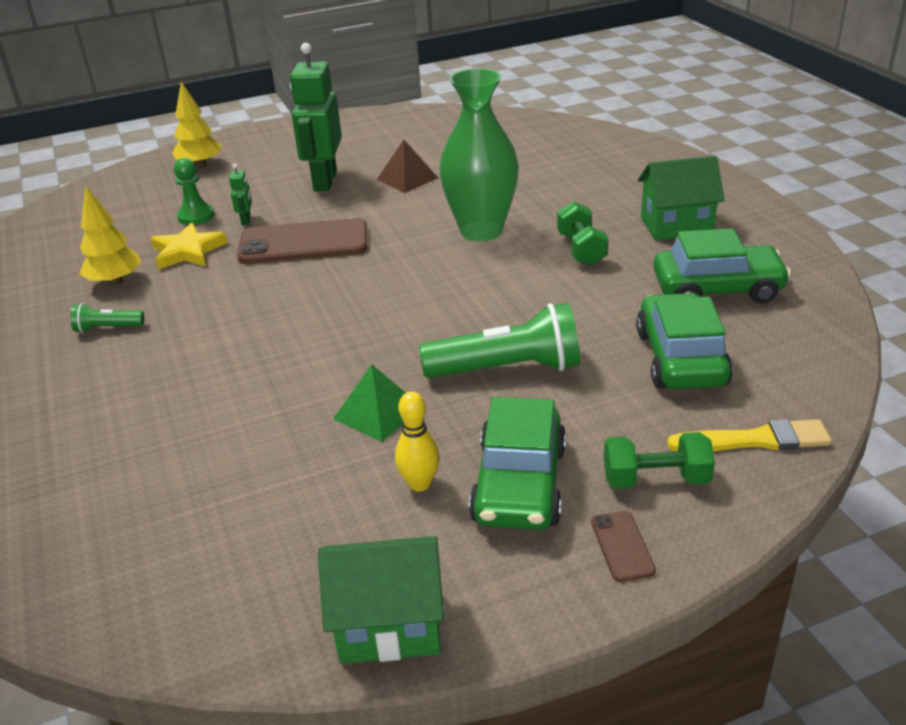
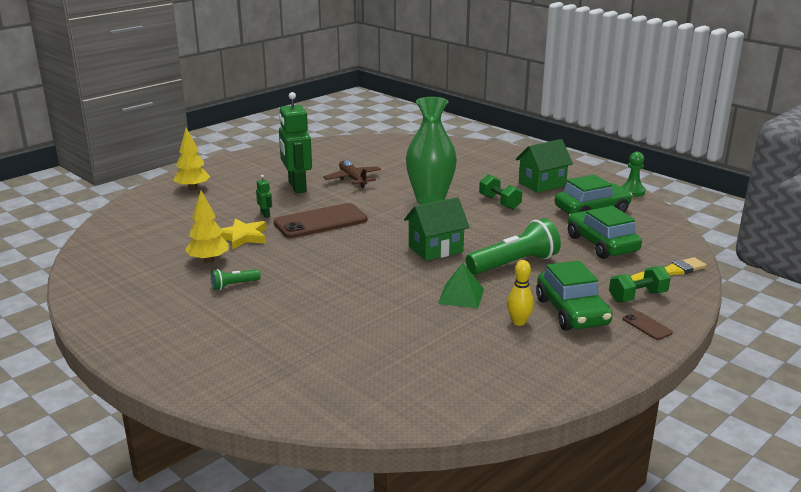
camera: 25 degrees left, 10 degrees down
(196, 216) = (225, 217): green pawn -> green pawn (632, 191)
(389, 625) = (564, 381): green house -> green house (435, 249)
(407, 178) = (353, 179): brown pyramid -> brown plane

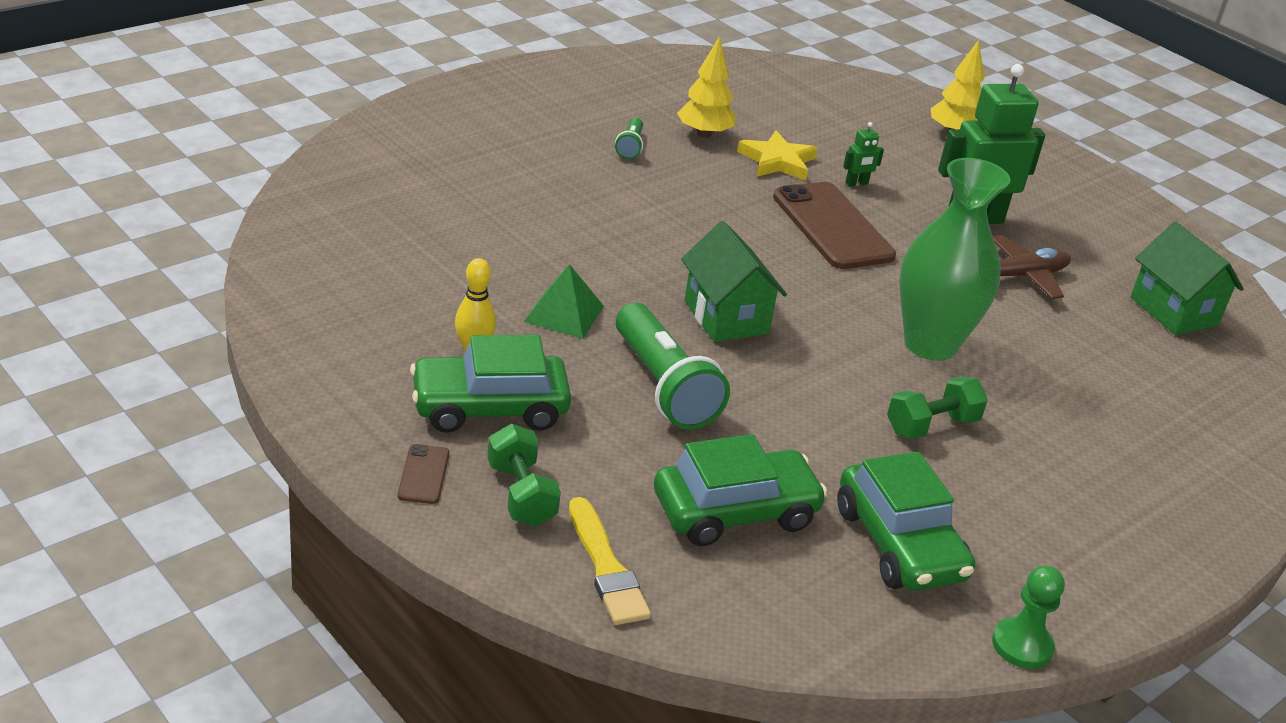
camera: 90 degrees right, 10 degrees up
(234, 285) = (630, 147): green flashlight -> green flashlight turned 150 degrees counterclockwise
(542, 184) = (1042, 507): green house -> green house (1173, 311)
(647, 326) = (423, 474): brown phone -> brown phone turned 60 degrees counterclockwise

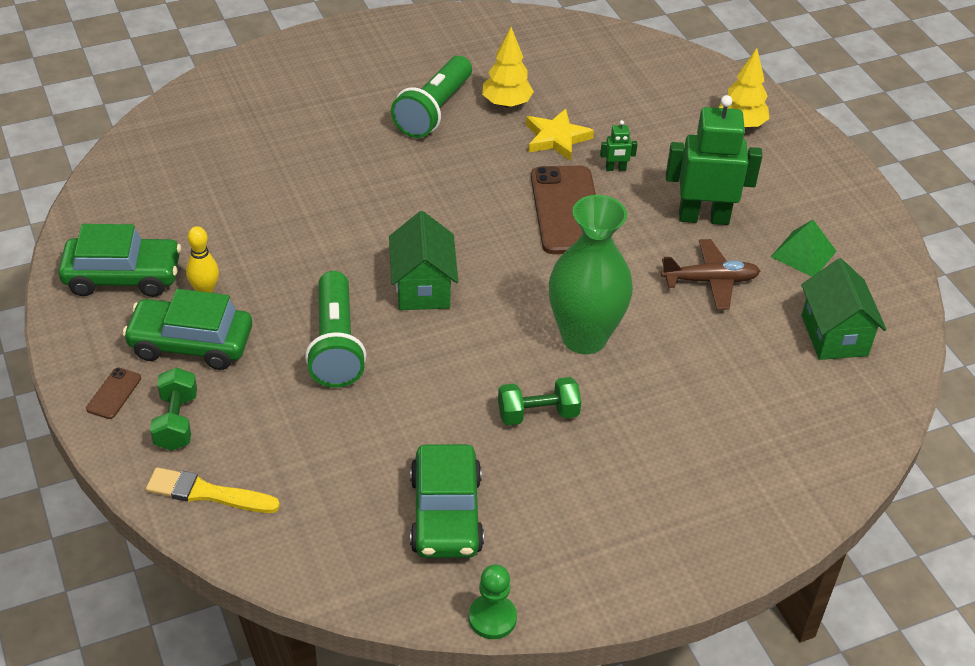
camera: 20 degrees right, 10 degrees up
(564, 313) = (292, 267): green pyramid -> green pyramid (803, 253)
(606, 567) = (207, 493): yellow brush -> yellow brush turned 105 degrees clockwise
(630, 147) = (434, 111): green flashlight -> green flashlight, size x2.08
(735, 511) = (331, 464): green car -> green car (123, 276)

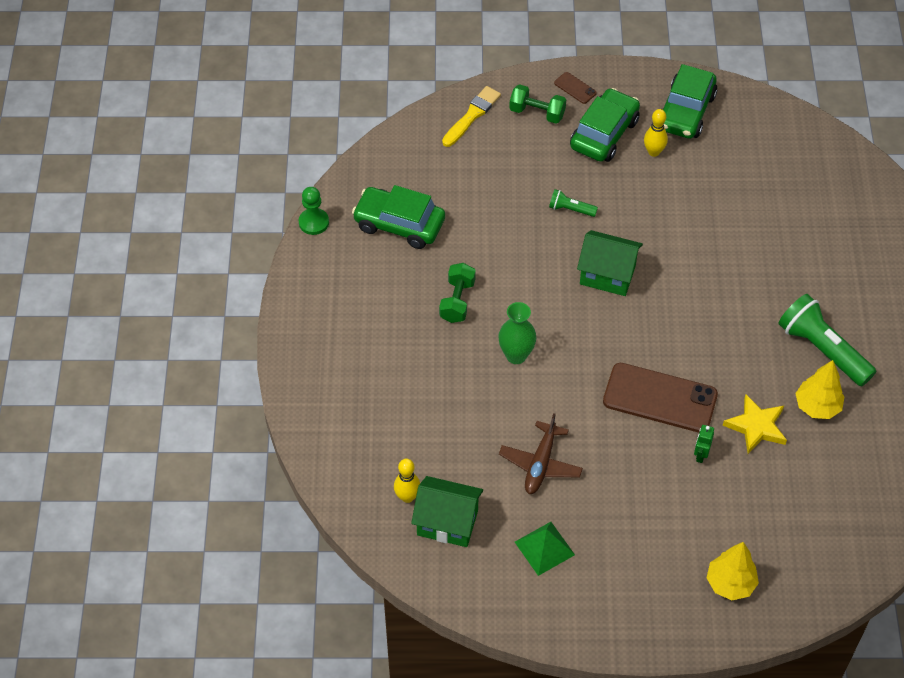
camera: 115 degrees right, 10 degrees up
(336, 345) = (570, 209): green flashlight -> green flashlight, size x0.48
(584, 337) = (516, 355): green vase -> green vase, size x0.59
(703, 217) = (616, 494): green robot -> none
(830, 378) = (407, 497): none -> yellow bowling pin

